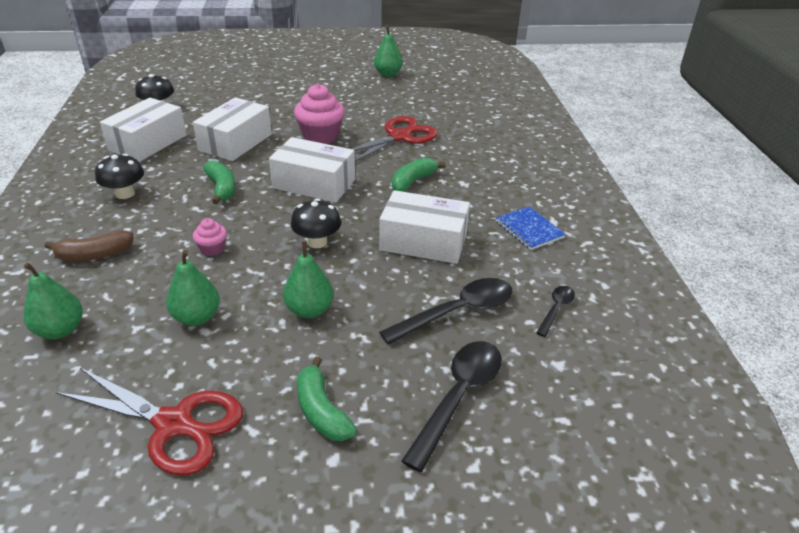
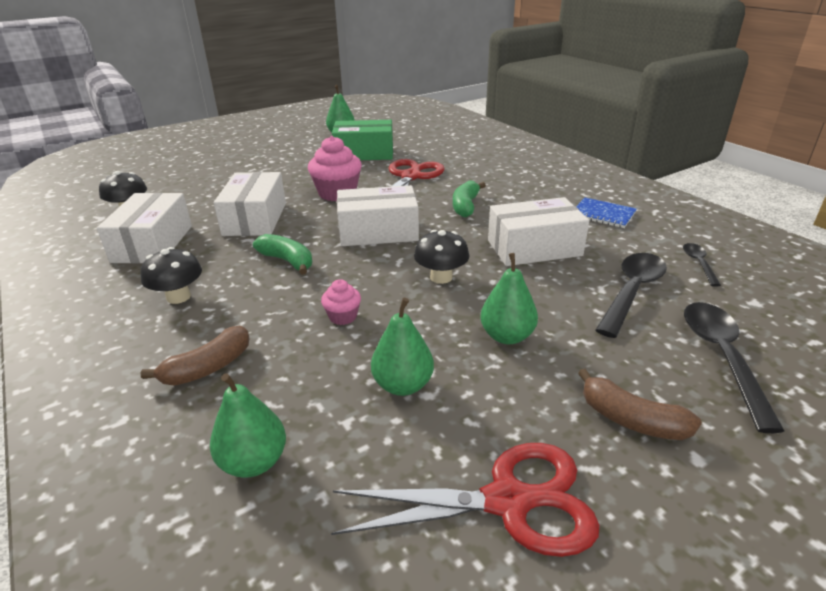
camera: 25 degrees left, 5 degrees down
(321, 411) = (631, 420): green banana -> brown banana
(386, 100) = (364, 153): none -> green box

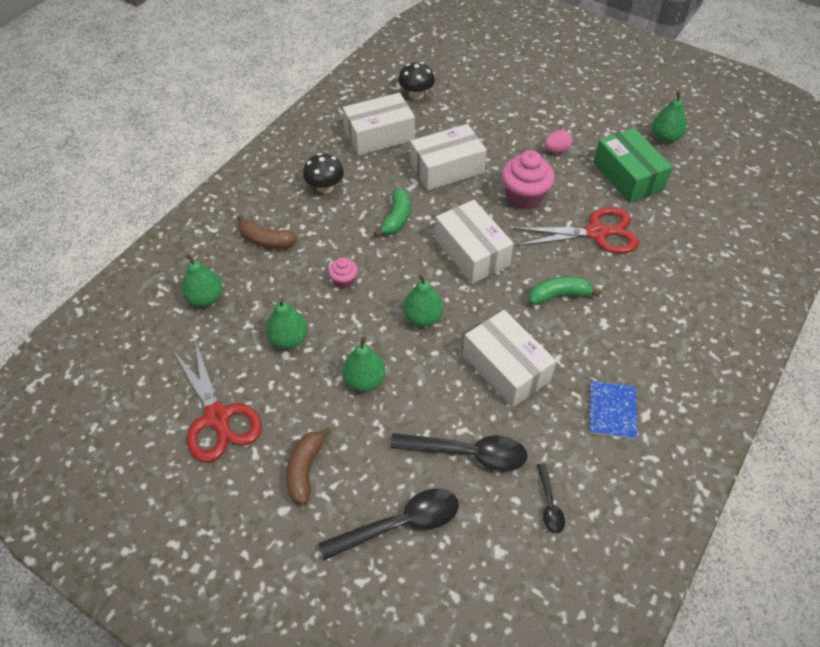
camera: 65 degrees right, 20 degrees up
(301, 169) = (556, 150): none -> pink egg
(441, 277) = (422, 318): black mushroom -> green pear
(699, 264) = (549, 504): black spoon -> black spoon turned 105 degrees clockwise

